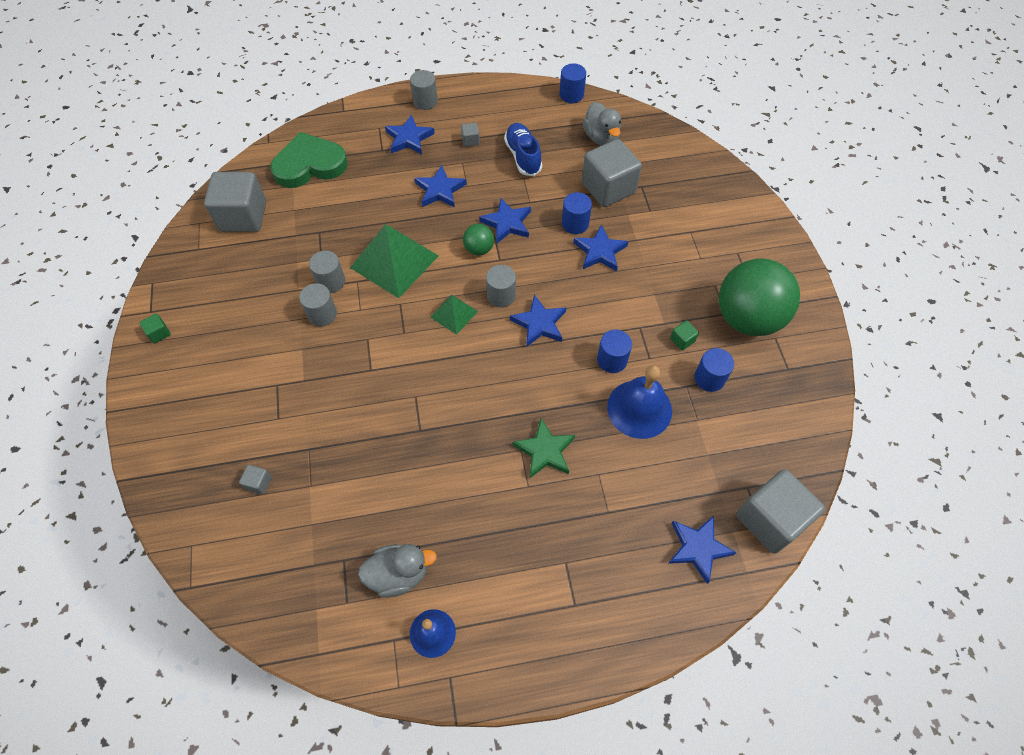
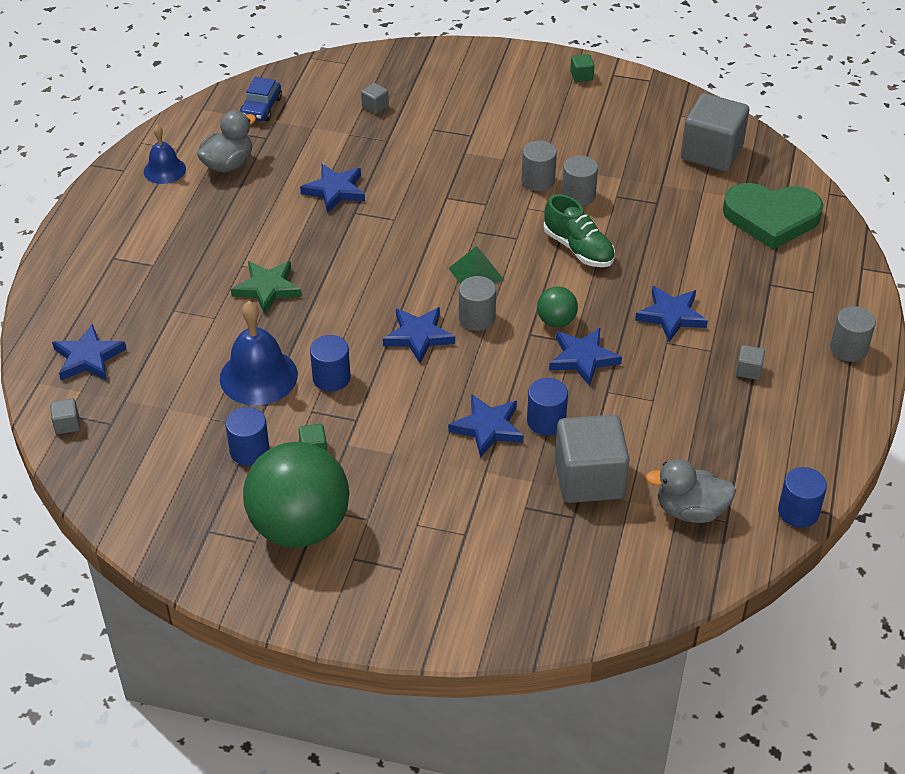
camera: 115 degrees right, 15 degrees down
(296, 591) = (261, 108): none -> blue car
(309, 165) = (771, 218): green heart -> green heart turned 90 degrees clockwise
(394, 261) = (578, 249): green pyramid -> green shoe
(398, 574) = (228, 164): grey duck -> grey duck turned 150 degrees counterclockwise
(409, 138) = (780, 313): blue star -> blue star (335, 190)
(523, 156) = (693, 412): blue shoe -> none
(770, 519) = (67, 424): grey cube -> grey cube, size x0.40

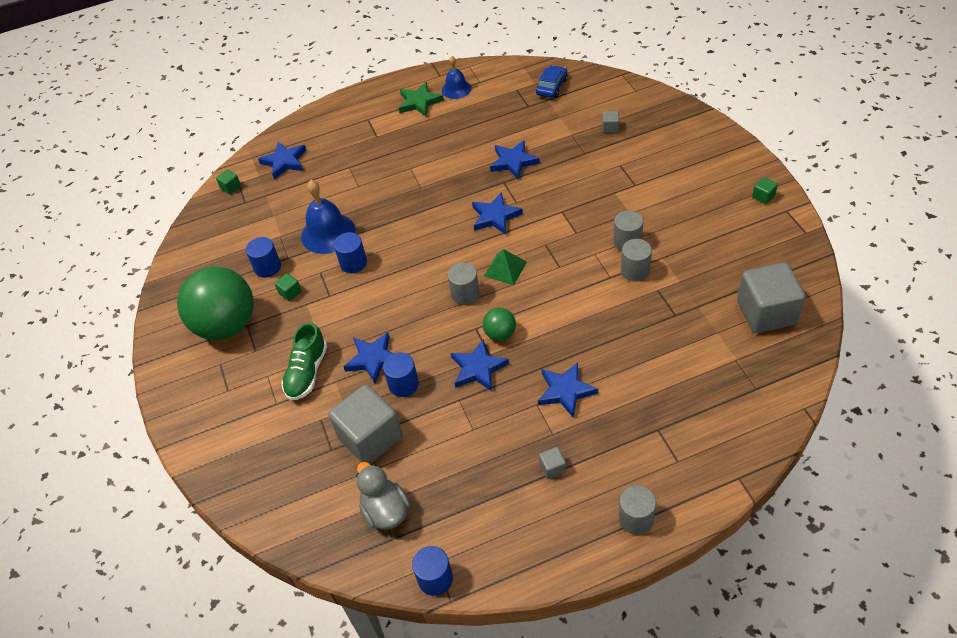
camera: 60 degrees right, 5 degrees up
(67, 424) = (230, 187): grey cube -> green cube
(228, 164) = (488, 107): grey duck -> none
(261, 108) = (551, 87): blue car -> blue car turned 135 degrees clockwise
(267, 288) = (401, 190): green star -> green star (419, 102)
(418, 336) = (423, 278): blue star -> blue star (495, 216)
(578, 249) = (582, 303): green shoe -> green shoe (307, 372)
(771, 218) = (733, 389): green heart -> none

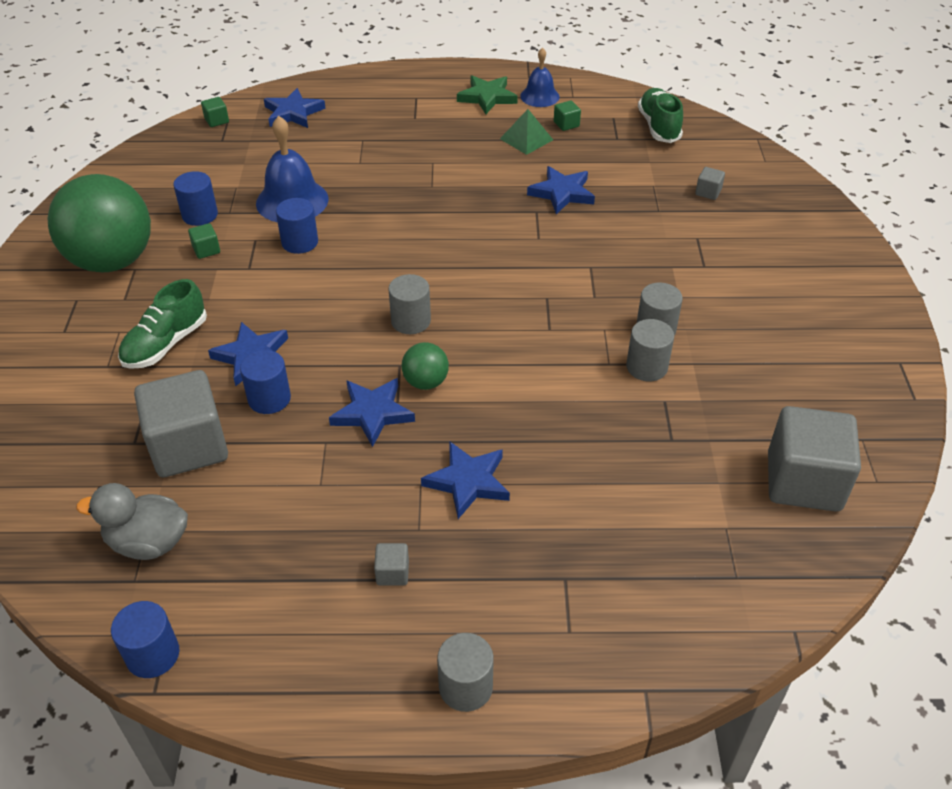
camera: 15 degrees right, 5 degrees down
(385, 511) = (148, 542): grey duck -> grey duck turned 75 degrees counterclockwise
(495, 216) = (502, 246): blue star -> none
(505, 269) = (478, 309): green pyramid -> green pyramid (526, 139)
(551, 87) = (658, 126): blue car -> green shoe
(763, 196) = (875, 334): green cube -> green cube (566, 124)

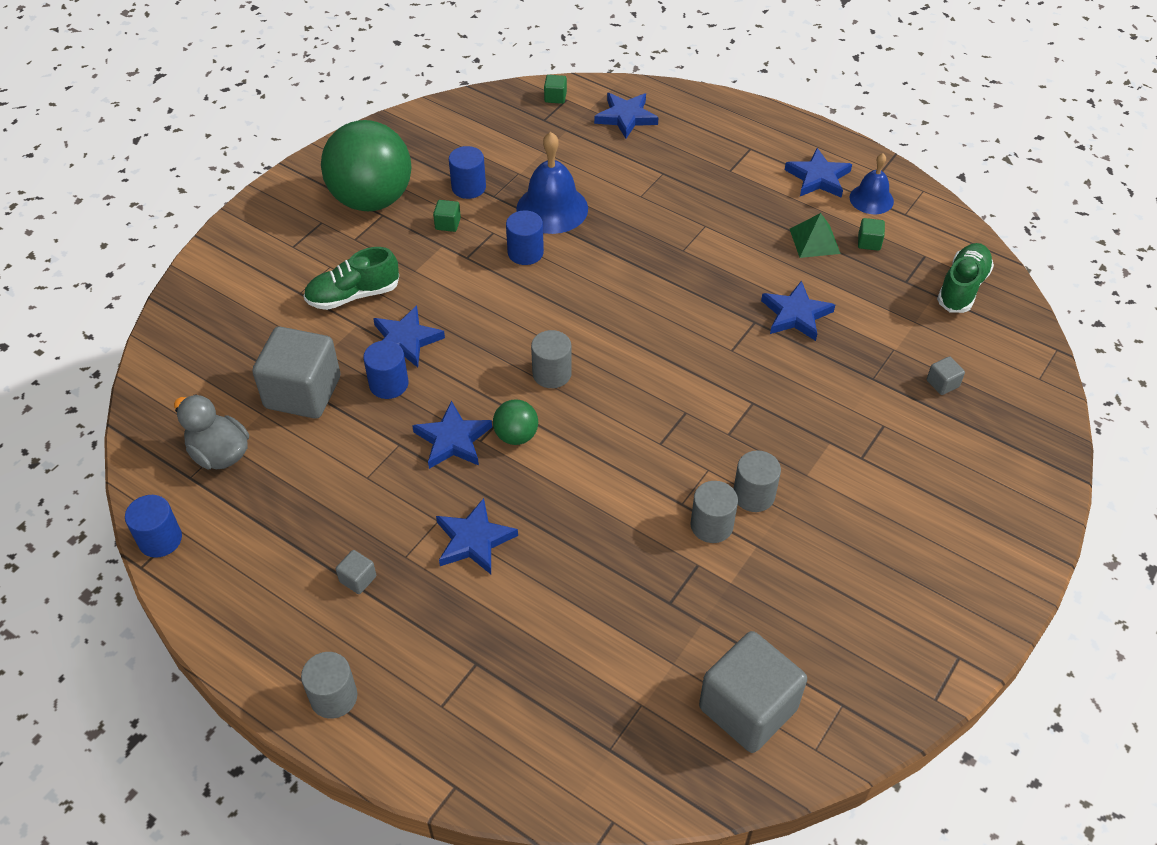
camera: 35 degrees right, 5 degrees up
(487, 97) = (818, 178): green star -> blue star

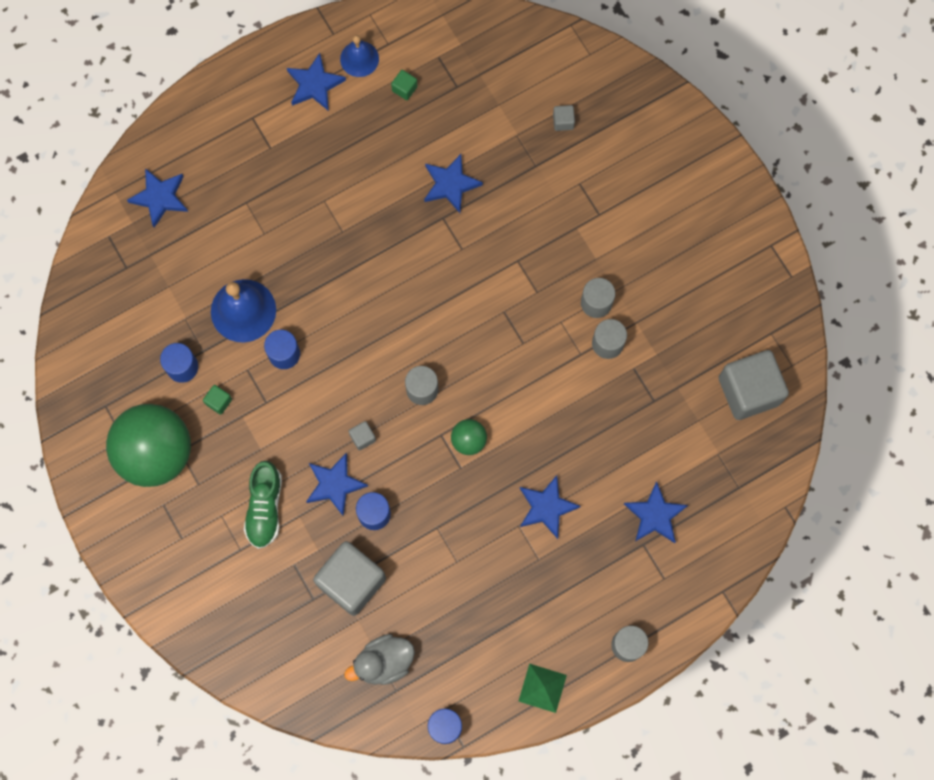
camera: 65 degrees left, 25 degrees up
(358, 579) = (543, 598): grey cube -> grey cube (363, 437)
(453, 440) = (451, 487): blue star -> blue star (655, 515)
(555, 97) = (101, 244): green cube -> none
(814, 241) = (382, 128): green pyramid -> green pyramid (542, 688)
(962, 287) = (483, 51): green shoe -> none

